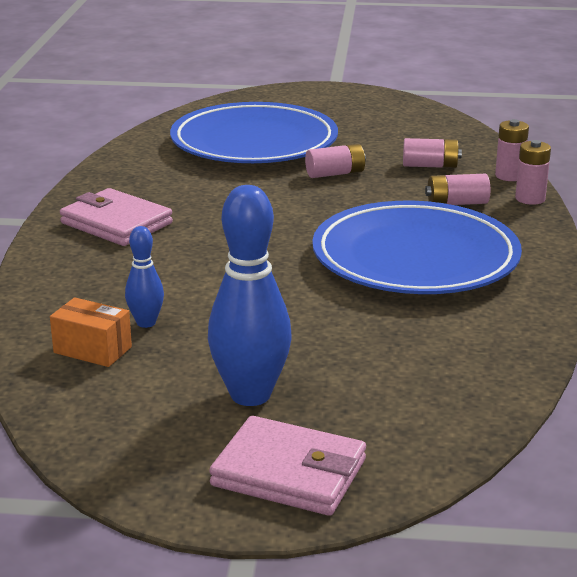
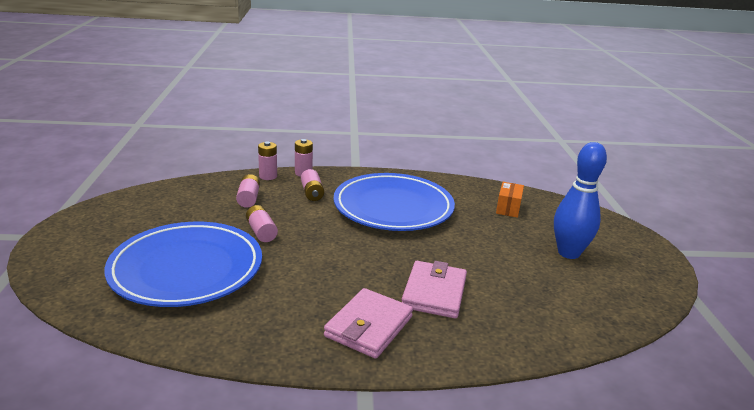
camera: 100 degrees left, 0 degrees up
(92, 350) = (562, 311): orange box -> orange box (508, 208)
(146, 323) = (517, 294): blue bowling pin -> none
(289, 473) = (621, 240): pink wallet -> pink wallet (434, 293)

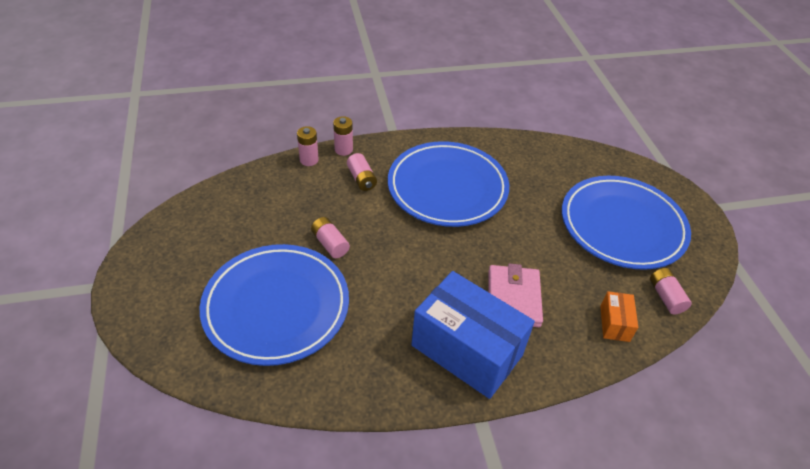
camera: 10 degrees left, 20 degrees up
(248, 198) = (301, 197): pink battery -> pink battery (666, 297)
(369, 326) = (466, 350): pink wallet -> blue box
(508, 208) = (556, 172): orange box -> orange box (614, 323)
(568, 253) = (622, 226): blue bowling pin -> blue plate

